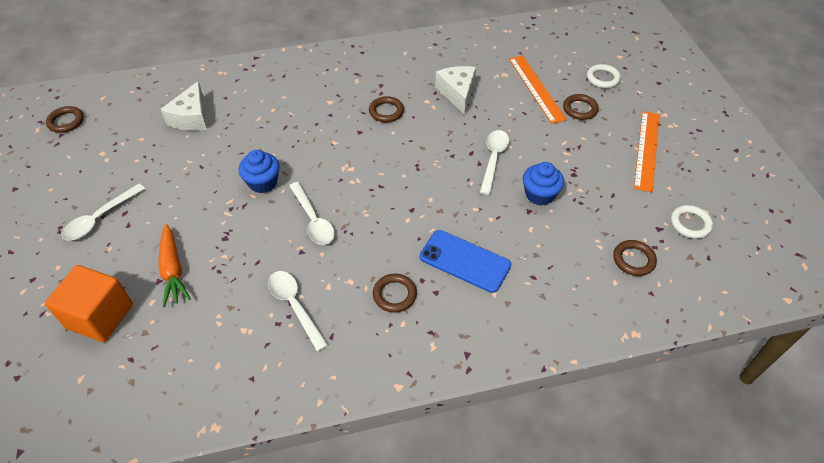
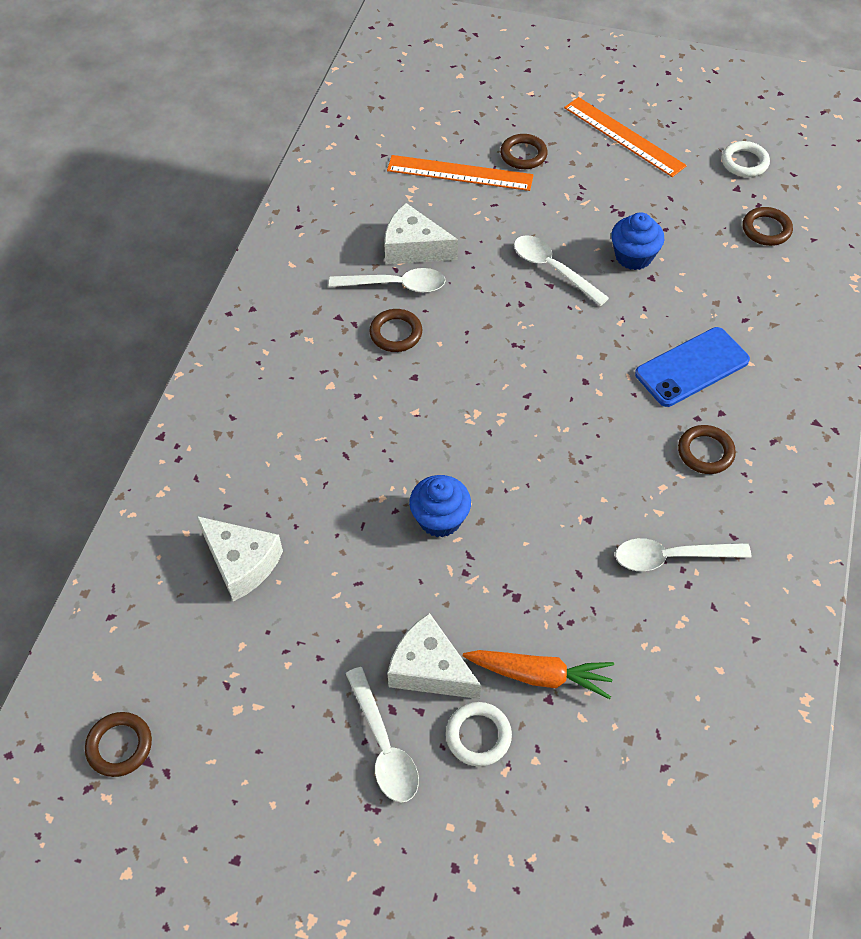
camera: 60 degrees left, 5 degrees up
(100, 316) = (574, 788): orange cube -> none
(157, 218) = (429, 669): none -> white cheese
(313, 220) = (543, 487): white spoon -> white spoon (396, 285)
(602, 78) = (487, 109): white ring -> white ring (478, 736)

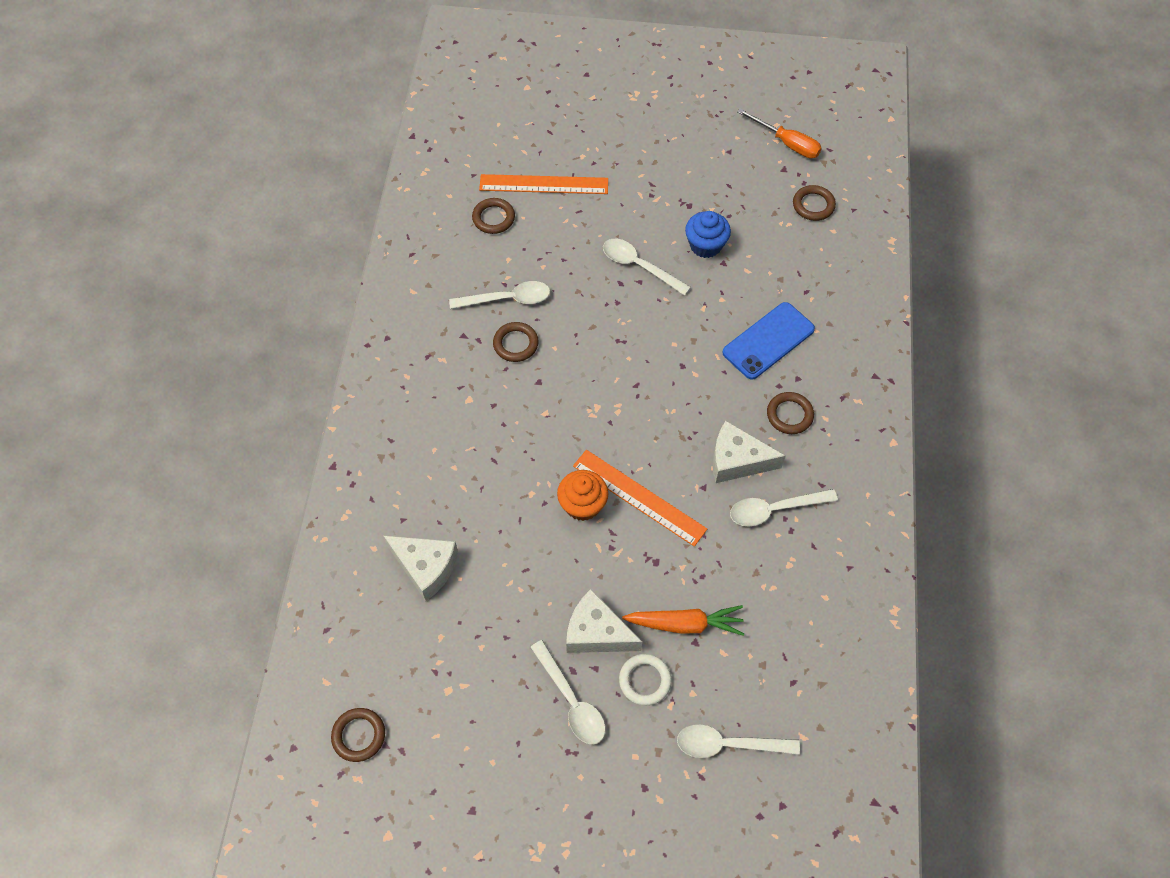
camera: 10 degrees left, 5 degrees up
(414, 248) = (516, 262): white cheese -> white cheese (737, 461)
(440, 519) = (582, 504): blue cupcake -> orange cupcake
(523, 155) = (596, 159): brown ring -> brown ring (493, 218)
(569, 831) = (727, 744): none -> white spoon
(624, 136) = (680, 131): orange ruler -> orange ruler (639, 497)
(744, 162) = (787, 143): white ring -> orange screwdriver

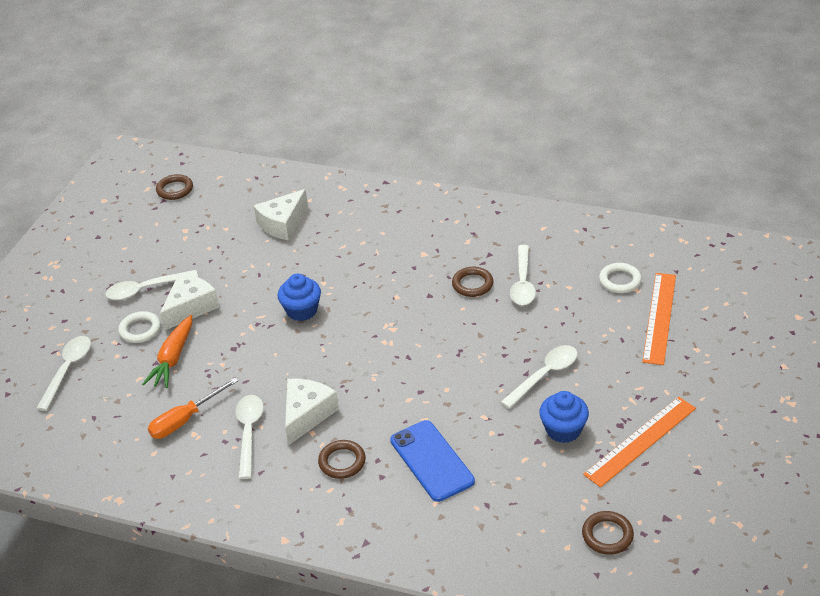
camera: 105 degrees right, 20 degrees down
(493, 218) = (620, 280): brown ring -> white ring
(582, 504) = (302, 310): orange cupcake -> blue cupcake
(639, 497) = (295, 345): orange ruler -> orange ruler (640, 441)
(787, 143) = (707, 528): orange screwdriver -> orange screwdriver (185, 420)

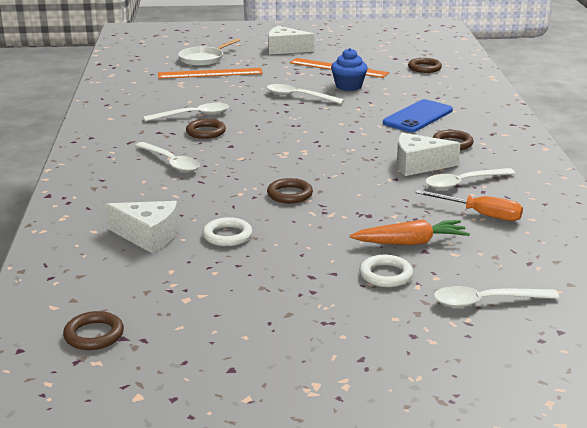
camera: 115 degrees left, 15 degrees down
(145, 289) = (317, 293): white spoon -> white spoon (171, 163)
(190, 307) = (327, 254): white cheese -> white cheese (285, 49)
(302, 310) = (289, 194): blue cupcake -> brown ring
(620, 280) = (173, 87): white ring -> white ring (227, 236)
(720, 321) = (203, 59): none -> white pan

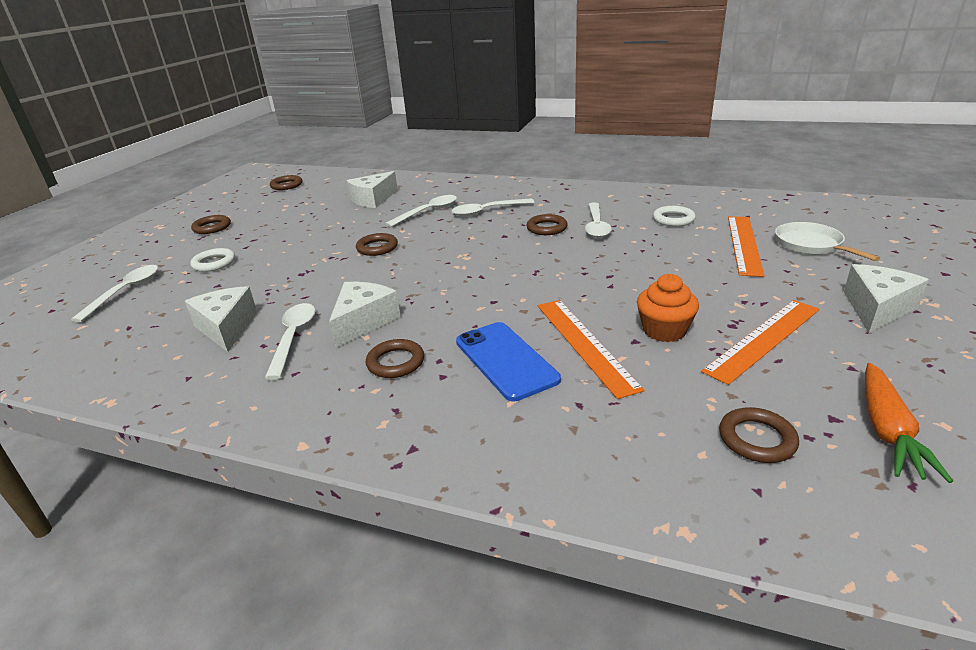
camera: 115 degrees right, 5 degrees up
(227, 236) = (342, 220): white ring -> white ring (673, 219)
(293, 328) = (212, 227): none -> brown ring
(298, 97) = (632, 286): white spoon -> white spoon (428, 212)
(348, 86) = (664, 330): blue cupcake -> orange cupcake
(381, 101) = (584, 344): none -> orange ruler
(411, 242) = (236, 282): orange carrot -> orange carrot (887, 430)
(480, 214) = (226, 328): orange screwdriver -> white cheese

